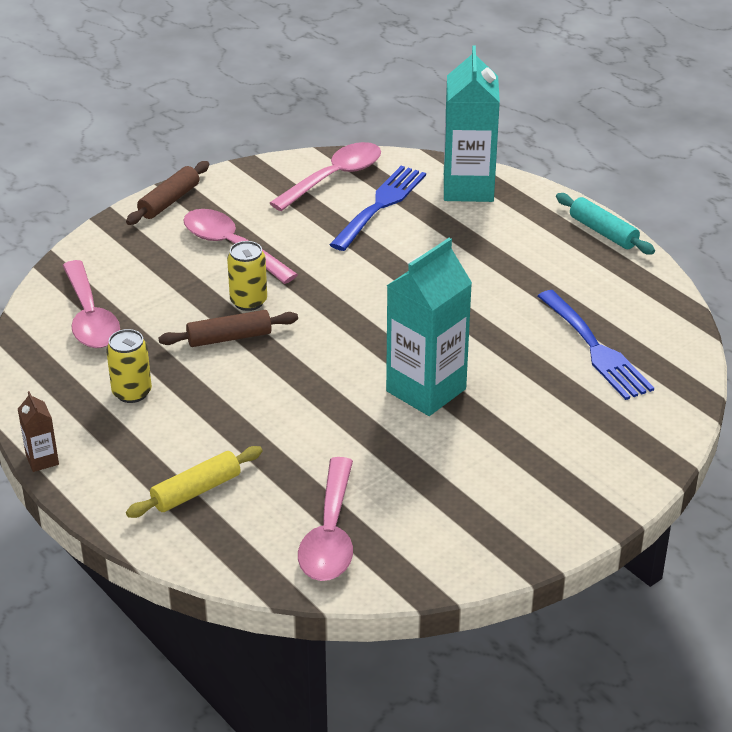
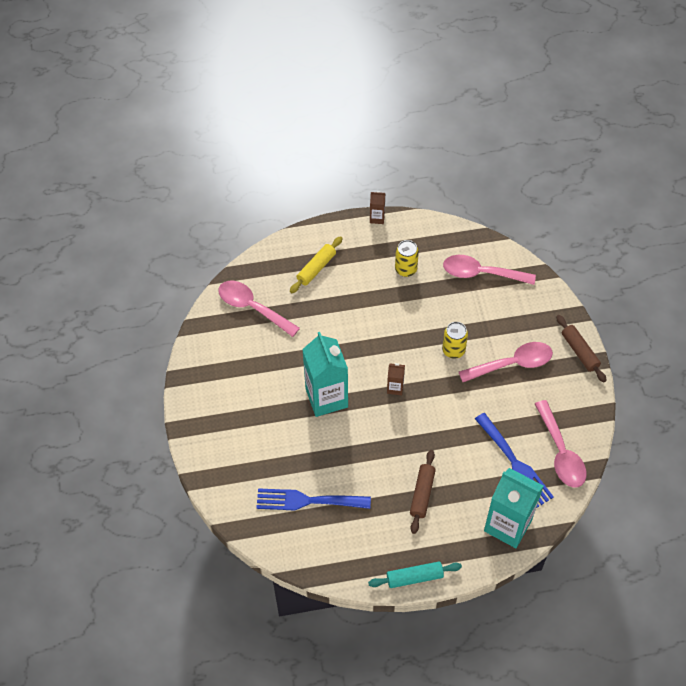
camera: 120 degrees right, 20 degrees up
(196, 491) = (316, 268): yellow rolling pin -> yellow rolling pin turned 45 degrees clockwise
(229, 338) = (426, 328): brown rolling pin -> brown rolling pin (422, 494)
(354, 333) = (395, 388): none -> brown carton

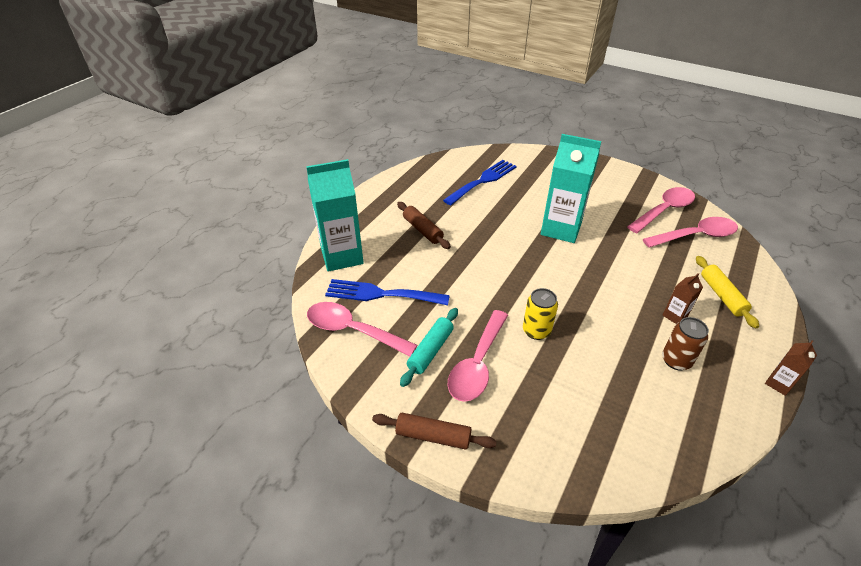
camera: 130 degrees right, 15 degrees down
(395, 388) = (532, 269): brown carton -> brown carton (675, 316)
(406, 269) = (676, 360): yellow can -> brown can
(414, 577) = (371, 194): turquoise rolling pin -> turquoise rolling pin (430, 350)
(481, 273) = (622, 425): pink spoon -> pink spoon (664, 210)

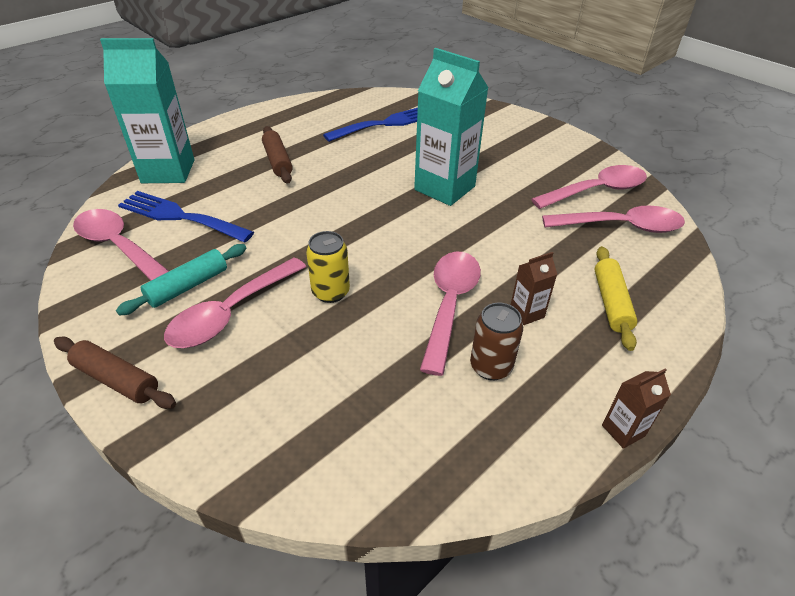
camera: 15 degrees right, 0 degrees up
(622, 321) = (449, 304): none -> pink spoon

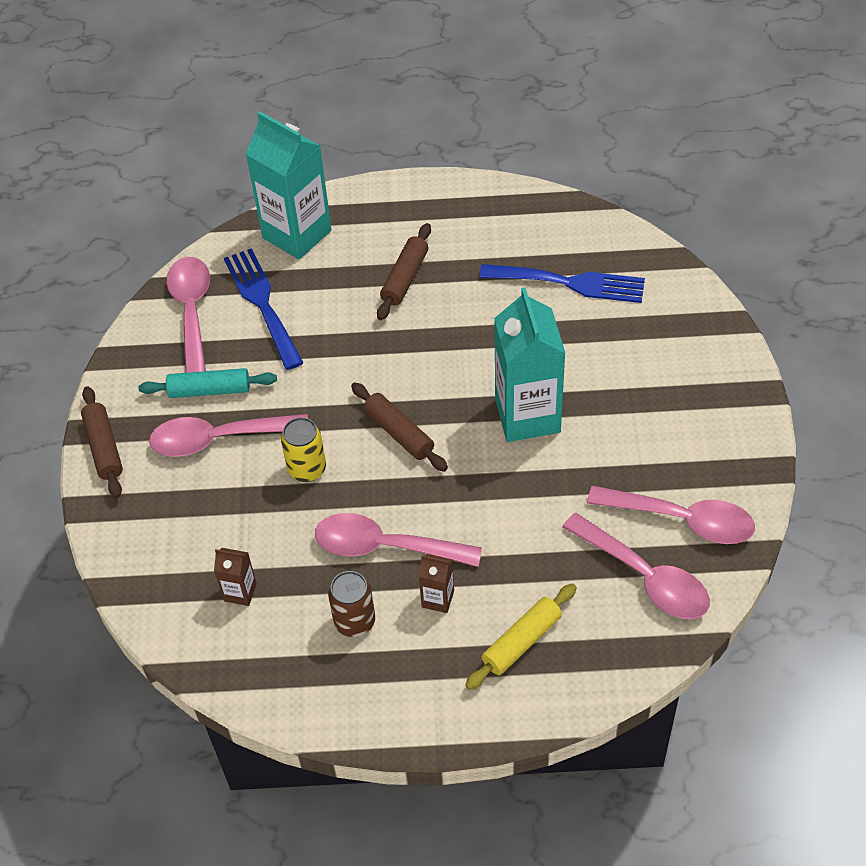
camera: 45 degrees right, 10 degrees up
(374, 236) = (399, 433): none -> brown rolling pin
(449, 304) = (385, 546): pink spoon -> pink spoon turned 135 degrees counterclockwise
(623, 430) = (388, 738): brown carton -> brown carton (240, 592)

